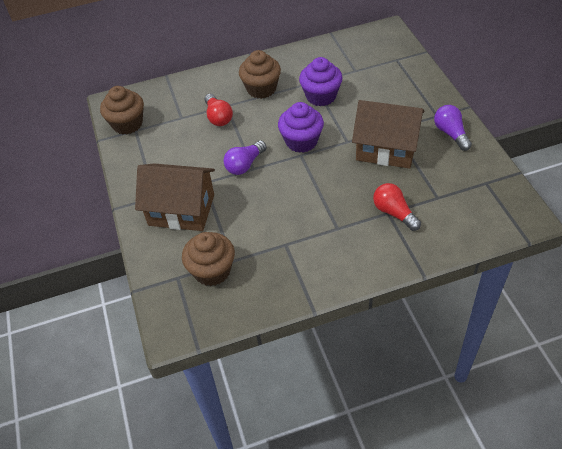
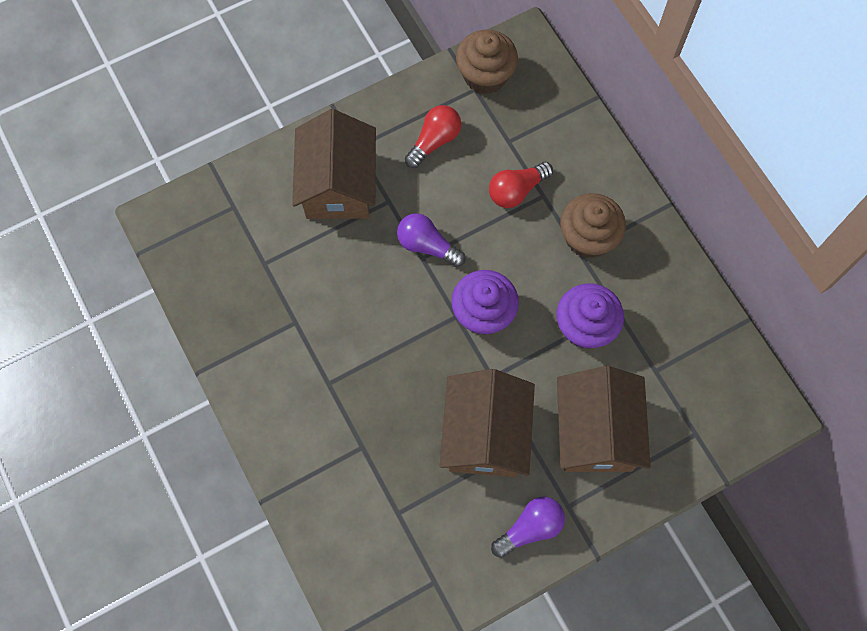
camera: 75 degrees right, 20 degrees up
(212, 271) = (246, 244): brown cupcake -> none
(390, 98) = (596, 432): none -> brown house
(394, 213) = (362, 455): red light bulb -> red light bulb (434, 141)

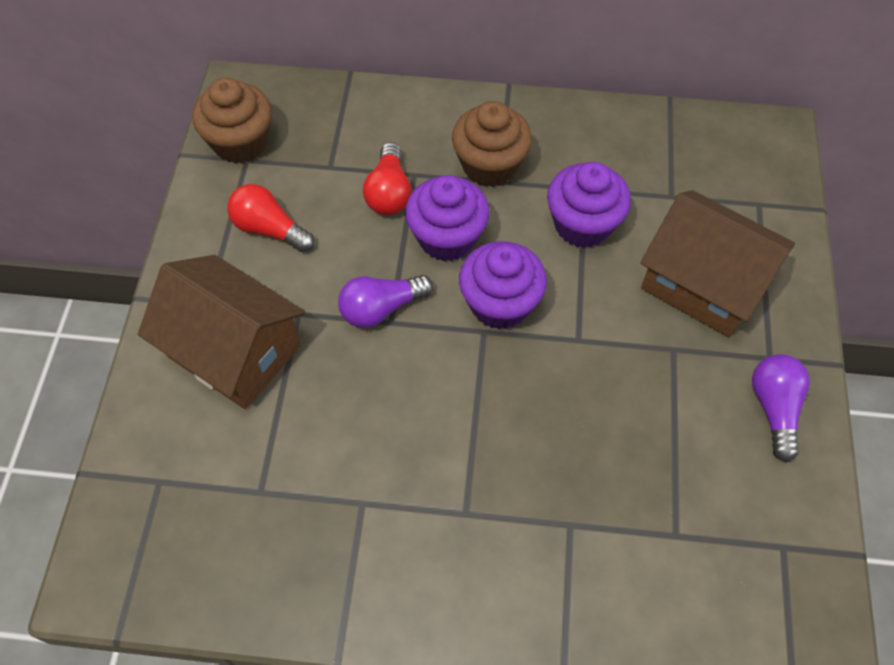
camera: 55 degrees left, 10 degrees down
(434, 141) = (269, 229): red light bulb -> red light bulb turned 45 degrees counterclockwise
(485, 435) = (640, 387): brown house -> none
(509, 249) = (447, 238): none -> purple cupcake

